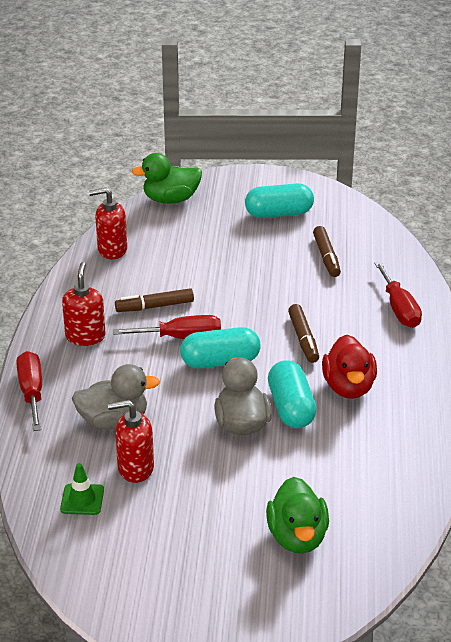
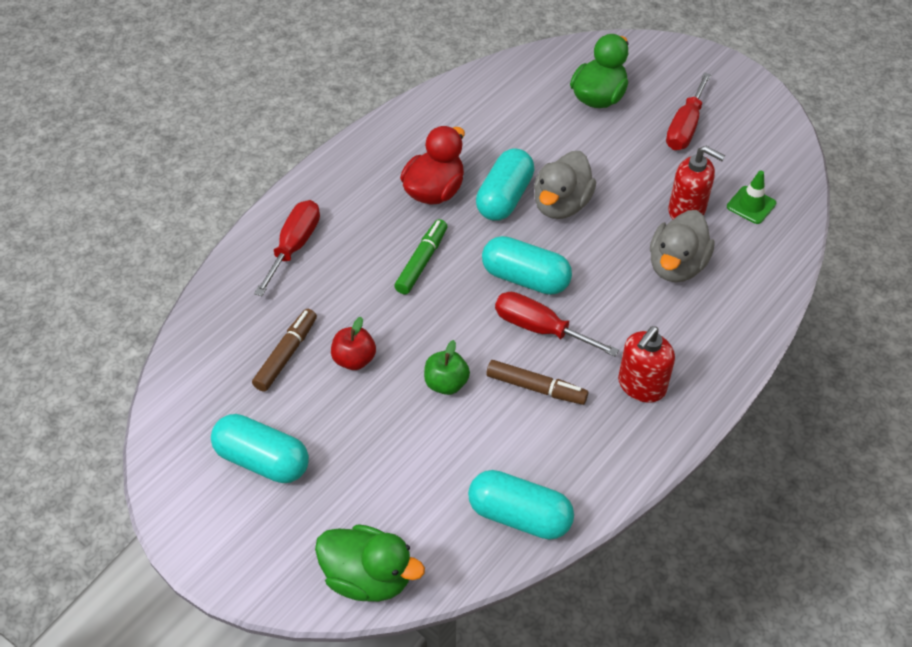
camera: 145 degrees left, 15 degrees up
(32, 392) = (740, 340): red screwdriver -> red screwdriver (685, 127)
(112, 250) = (519, 516): red soap dispenser -> turquoise capsule
(114, 421) = (676, 266): grey duck -> grey duck turned 90 degrees counterclockwise
(213, 285) = (446, 383): none -> green apple
(283, 272) = (354, 359): none -> red apple
(303, 339) = (421, 262): brown marker -> green marker

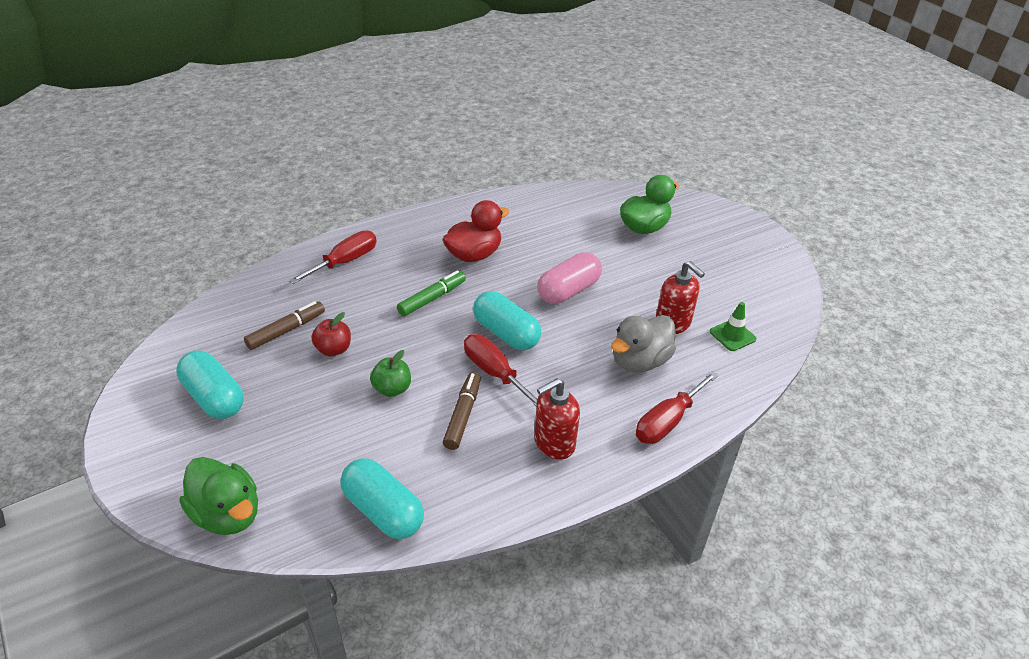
camera: 20 degrees right, 10 degrees down
(504, 197) = (525, 274): turquoise capsule -> none
(536, 388) = (462, 415): brown marker -> brown marker turned 120 degrees counterclockwise
(561, 205) = (568, 291): grey duck -> pink capsule
(685, 127) = (705, 265): red screwdriver -> red screwdriver (667, 421)

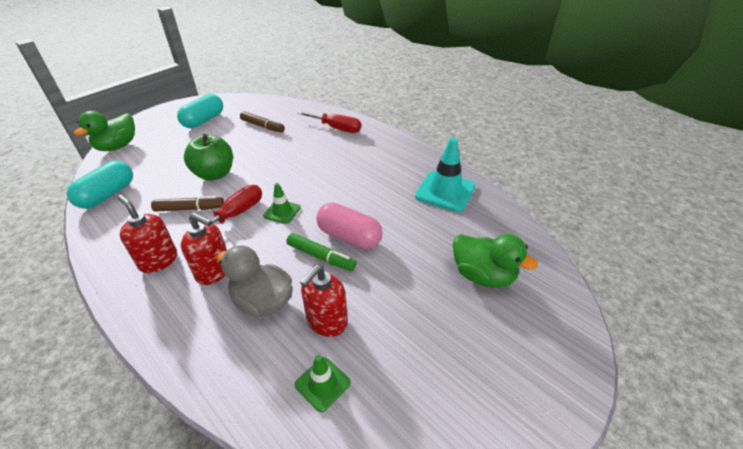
camera: 75 degrees right, 0 degrees up
(334, 349) = (249, 145): red apple -> none
(392, 389) = (214, 174): green apple -> green apple, size x1.66
(432, 298) = (311, 169): green marker -> green marker (321, 256)
(474, 255) = (372, 177): red duck -> none
(506, 333) = (282, 212): turquoise capsule -> green traffic cone
(524, 214) = (445, 191): none -> turquoise traffic cone
(587, 395) = (214, 271): none -> red soap dispenser
(667, 421) = (181, 335): red screwdriver -> none

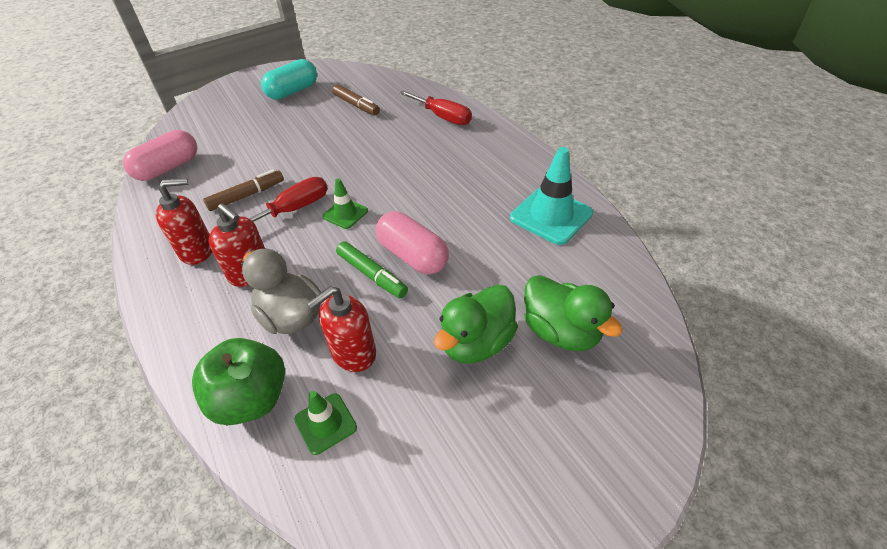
camera: 15 degrees right, 5 degrees up
(107, 195) = (168, 168): turquoise capsule -> pink capsule
(117, 146) = (194, 113): green duck -> green duck (476, 342)
(158, 260) = (197, 250): red soap dispenser -> red soap dispenser turned 105 degrees clockwise
(189, 209) = (246, 196): brown marker -> brown marker turned 45 degrees counterclockwise
(214, 174) = (285, 158): green apple -> green apple (251, 399)

